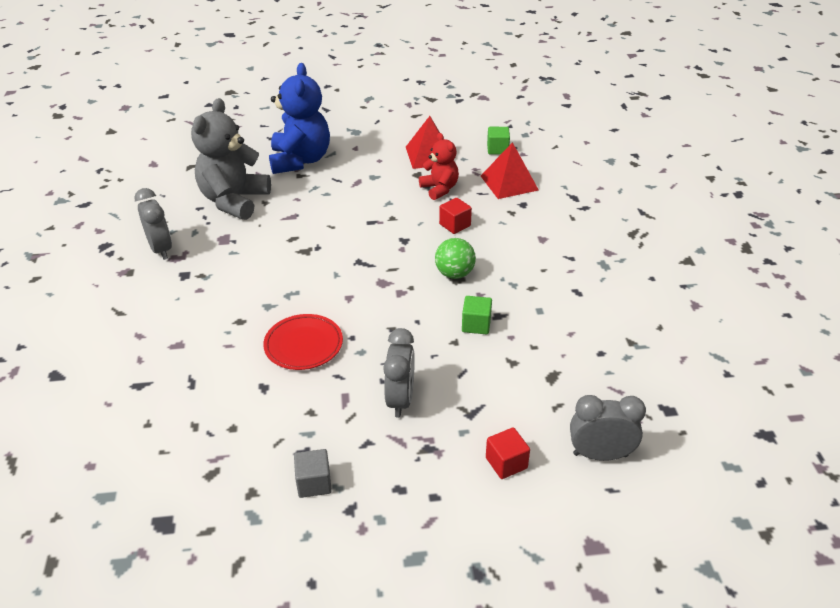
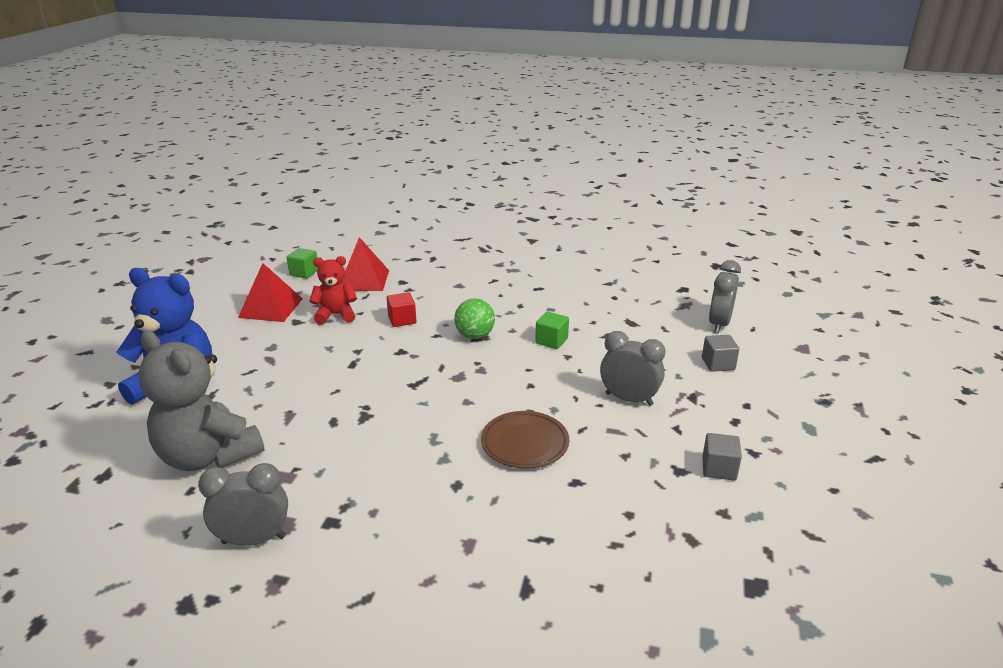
camera: 70 degrees left, 10 degrees down
(303, 345) = (525, 443): red plate -> brown plate
(506, 463) = (718, 364): red cube -> grey cube

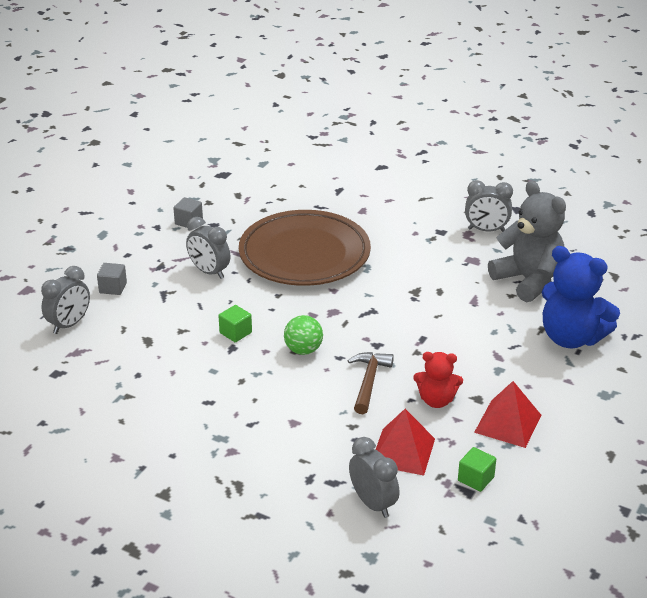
camera: 165 degrees left, 5 degrees up
(382, 252) = (373, 504): none -> grey clock
(402, 320) = (368, 382): red cube -> brown hammer
(525, 443) = (304, 254): brown plate -> brown plate, size x2.09

